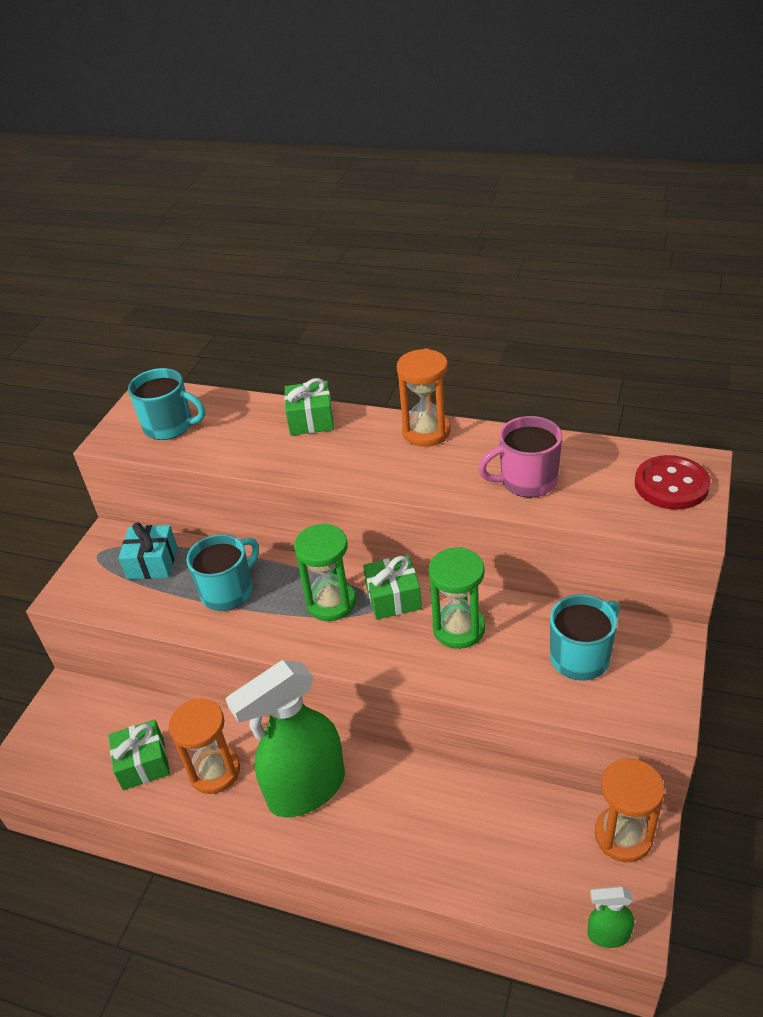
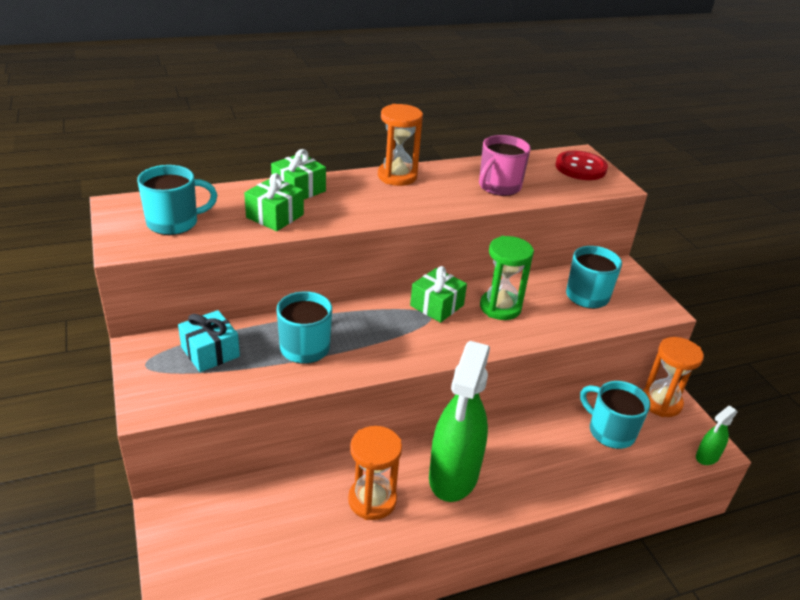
camera: 45 degrees left, 5 degrees down
(143, 763) = (305, 526): green gift -> green gift (275, 216)
(331, 602) = (396, 324): green hourglass -> none
(519, 835) = (610, 431): none -> turquoise mug

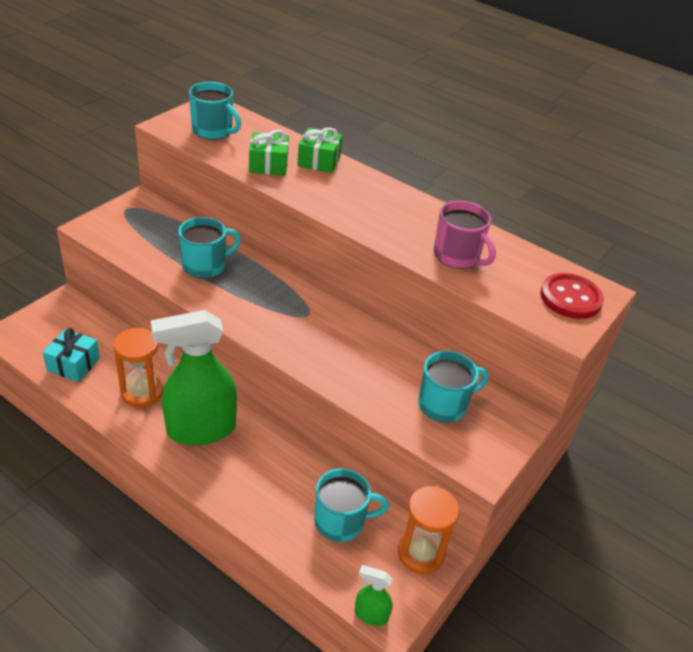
camera: 55 degrees right, 5 degrees up
(210, 352) = (161, 228): turquoise gift -> turquoise gift (73, 364)
(397, 176) = (401, 198): orange hourglass -> none
(437, 305) = (324, 313): green gift -> none
(498, 187) = (457, 256): pink mug -> pink mug turned 135 degrees counterclockwise
(500, 307) = (361, 352): green hourglass -> none
(610, 431) = (341, 521): turquoise mug -> turquoise mug turned 75 degrees clockwise

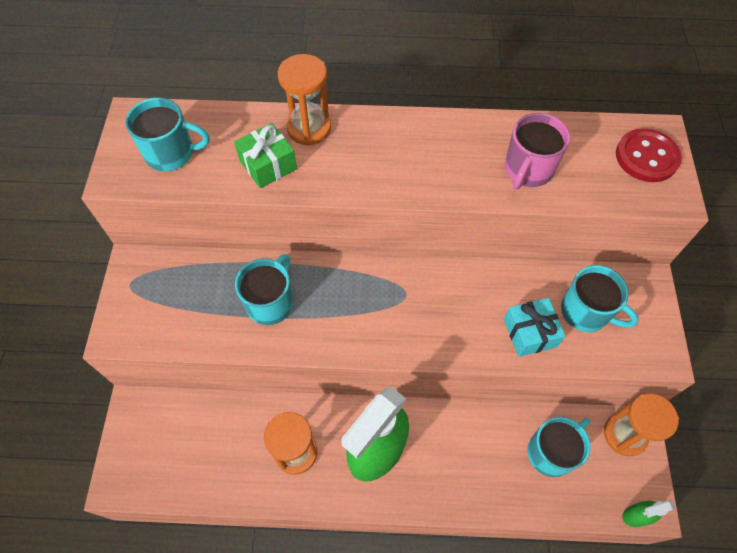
camera: 30 degrees left, 20 degrees up
(73, 364) = (209, 469): turquoise gift -> turquoise gift (529, 333)
(319, 161) = (309, 128): green gift -> orange hourglass
(444, 405) = (586, 312): turquoise mug -> turquoise mug turned 90 degrees clockwise
(457, 256) = (527, 170): pink mug -> pink mug turned 105 degrees clockwise

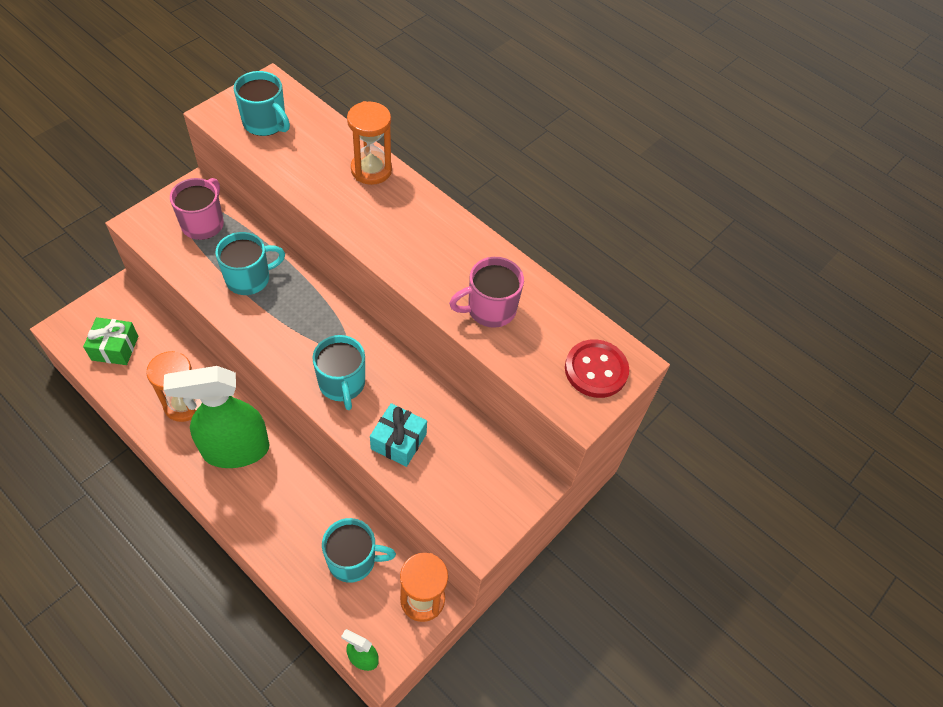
camera: 35 degrees right, 5 degrees down
(177, 288) = (203, 223): none -> pink mug
(268, 165) = (316, 174): green gift -> green gift (115, 348)
(586, 312) = (458, 463): turquoise mug -> turquoise mug (342, 384)

